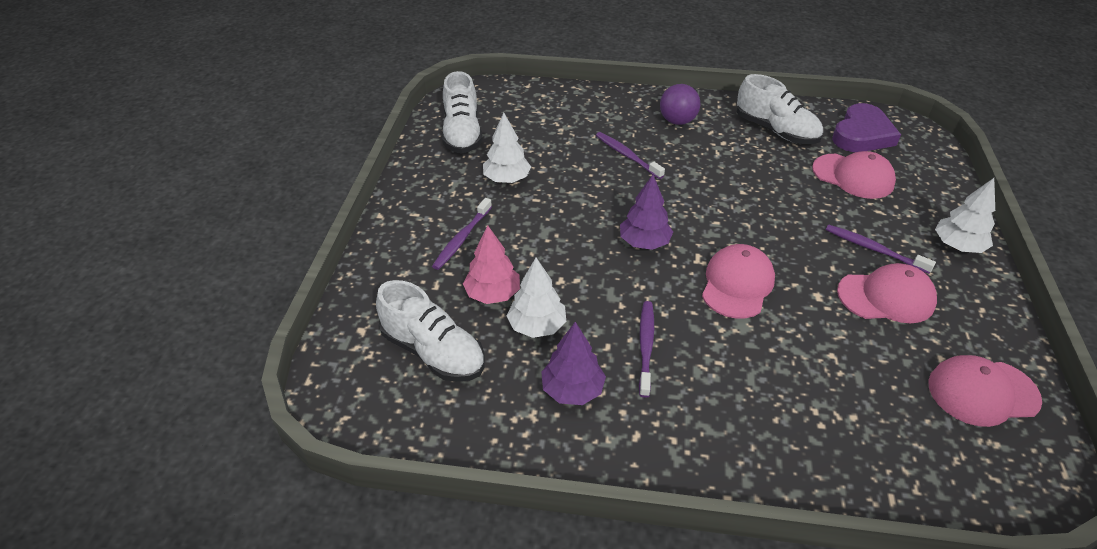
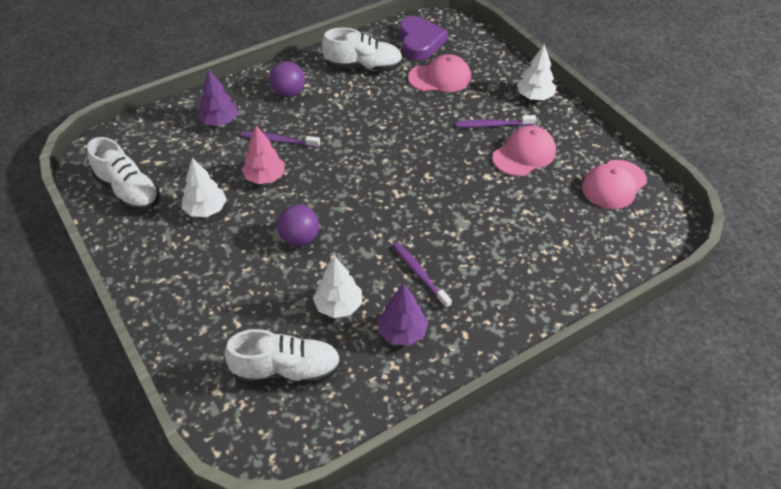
camera: 40 degrees left, 5 degrees up
(462, 239) = (220, 277): purple toothbrush -> none
(493, 294) = (286, 303): pink tree -> pink tree (265, 177)
(562, 247) = (299, 238): none -> purple ball
(644, 242) = (352, 202): purple tree -> purple tree (220, 121)
(737, 284) = (436, 197): pink cap -> none

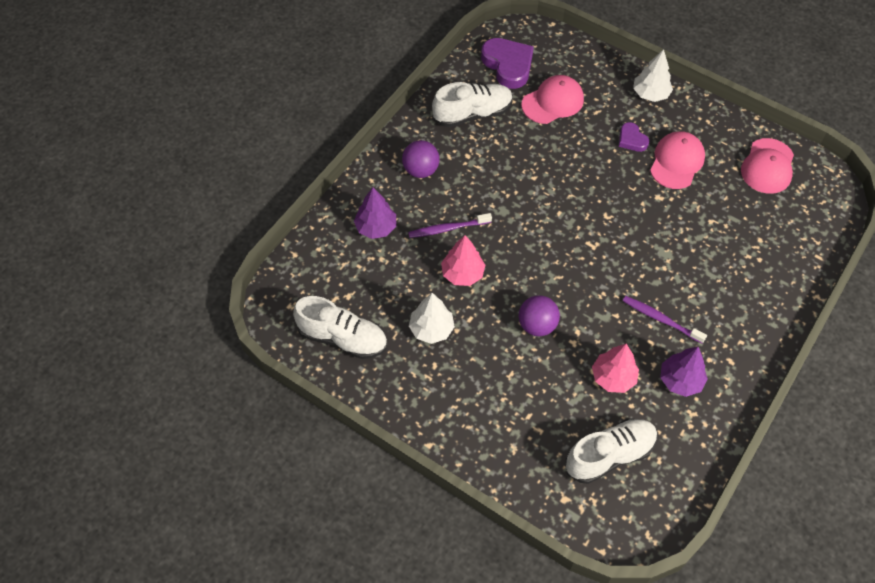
camera: 25 degrees left, 10 degrees up
(338, 306) = (613, 377): white tree -> pink tree
(492, 125) = (631, 139): purple toothbrush -> purple heart

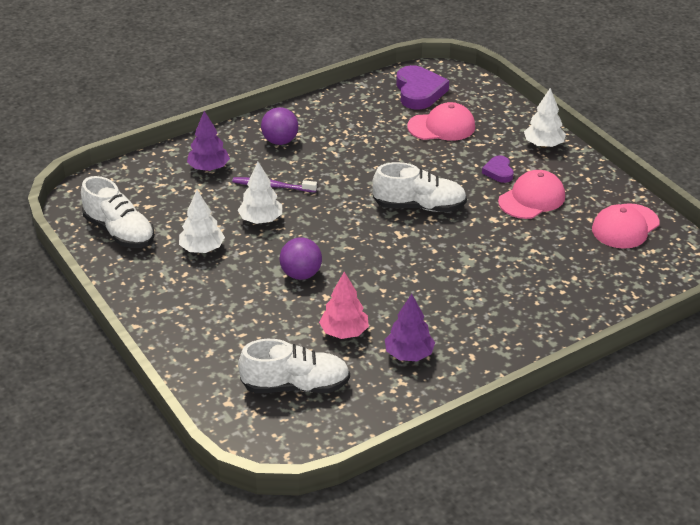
camera: 25 degrees right, 20 degrees down
(462, 273) = (261, 220): pink tree -> white tree
(472, 113) = (358, 116): white shoe -> white shoe (419, 206)
(661, 319) = (425, 305): purple toothbrush -> none

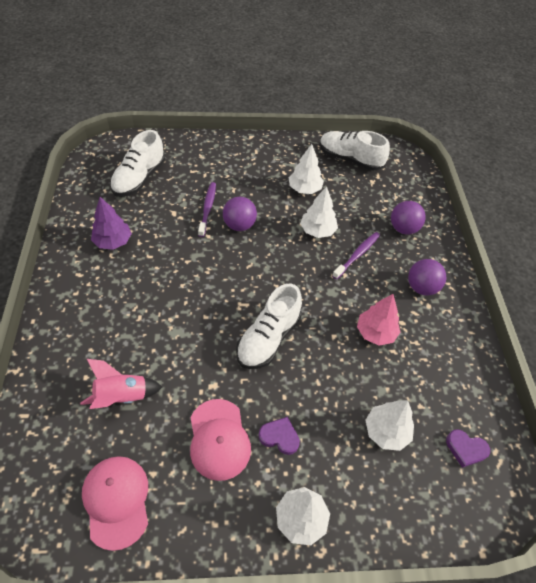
camera: 115 degrees right, 15 degrees up
(119, 232) = (350, 159): white shoe -> white shoe turned 45 degrees clockwise
(209, 168) = (403, 228): purple tree -> purple ball
(297, 307) = (207, 208): none -> purple toothbrush
(344, 332) = (163, 220): pink tree -> pink tree (375, 332)
(419, 92) = (465, 449): purple heart -> purple heart, size x0.54
(441, 127) = (386, 431): pink cap -> white tree
(555, 262) = (122, 396): none -> pink rocket

